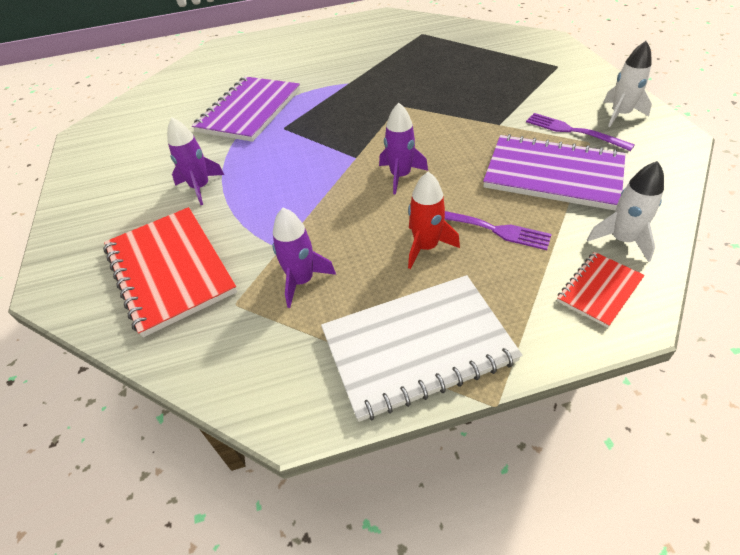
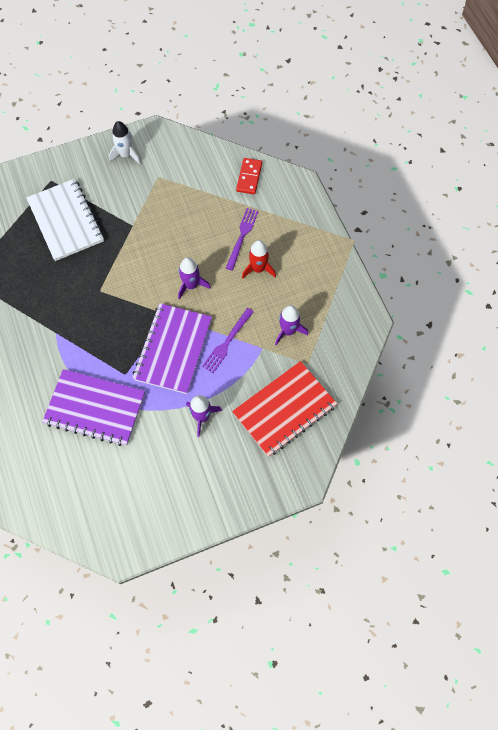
camera: 100 degrees left, 20 degrees up
(417, 347) = (327, 271): white notebook -> white notebook (66, 221)
(553, 174) = (191, 200): purple notebook -> purple notebook (173, 349)
(573, 131) = (144, 183): purple fork -> purple fork (227, 342)
(599, 290) = (285, 193): red notebook -> none
(622, 240) = (249, 177): white rocket -> red domino

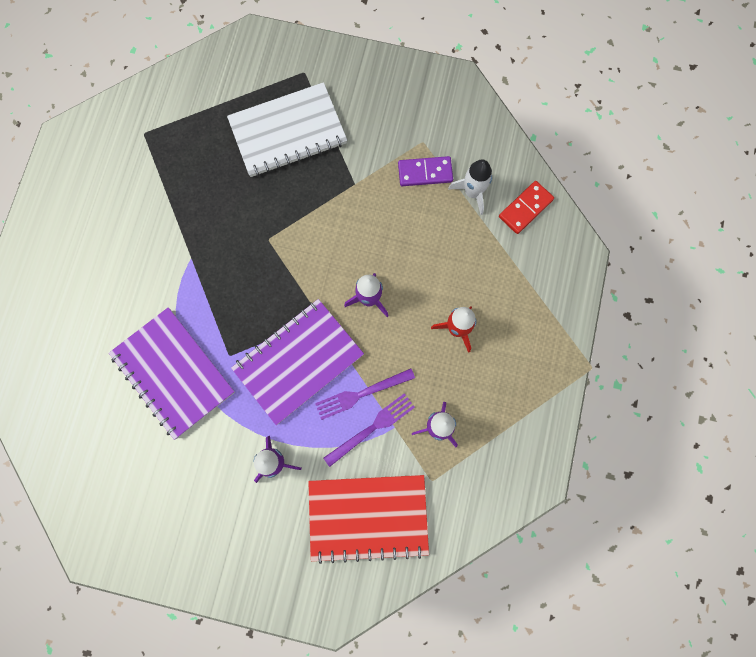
camera: 35 degrees right, 10 degrees up
(66, 221) = (288, 132): white notebook -> white notebook turned 60 degrees clockwise
(126, 155) = (406, 92): white rocket -> white rocket (472, 192)
(172, 193) = (425, 173): none -> purple domino
(242, 236) = (466, 277): purple fork -> purple fork (372, 428)

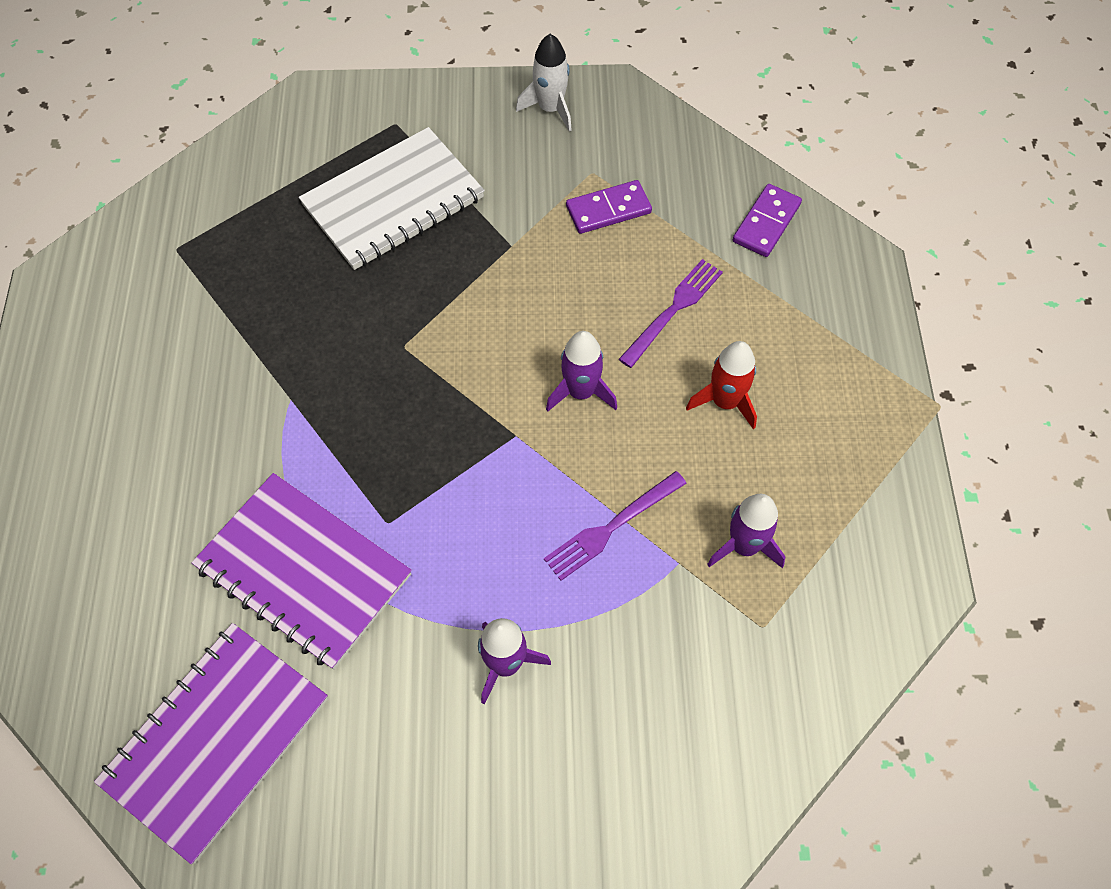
camera: 15 degrees left, 15 degrees down
(298, 361) = (499, 505): purple notebook -> purple notebook (216, 740)
(368, 517) = (681, 709): red notebook -> none
(372, 428) = (644, 572): purple fork -> purple fork (673, 310)
(472, 192) = (684, 220): white rocket -> white rocket (550, 109)
(525, 208) = (766, 223): red domino -> purple domino

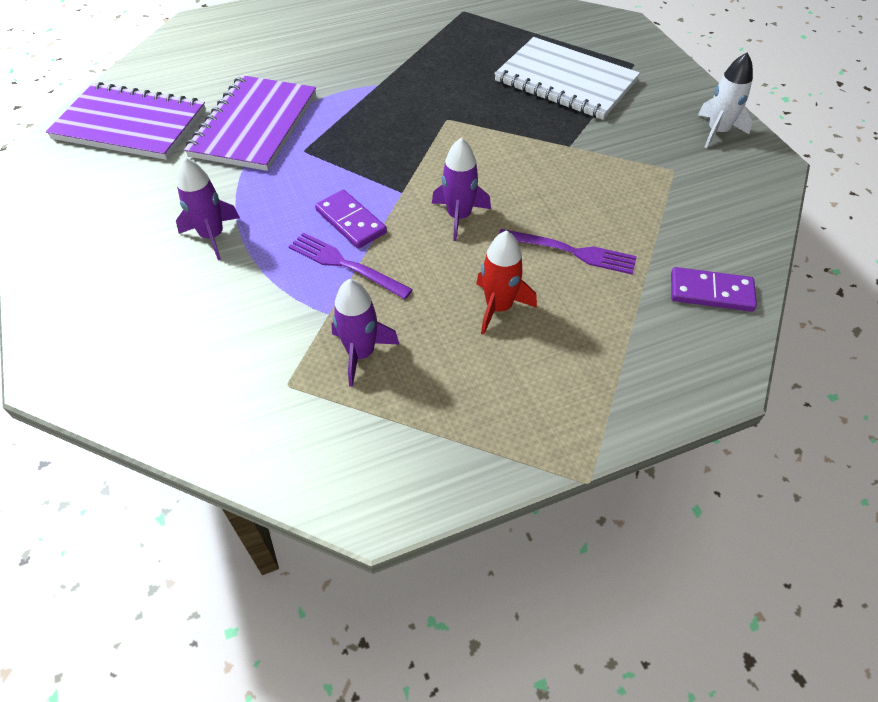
camera: 70 degrees right, 10 degrees down
(608, 210) = (644, 188): purple domino -> purple domino (350, 222)

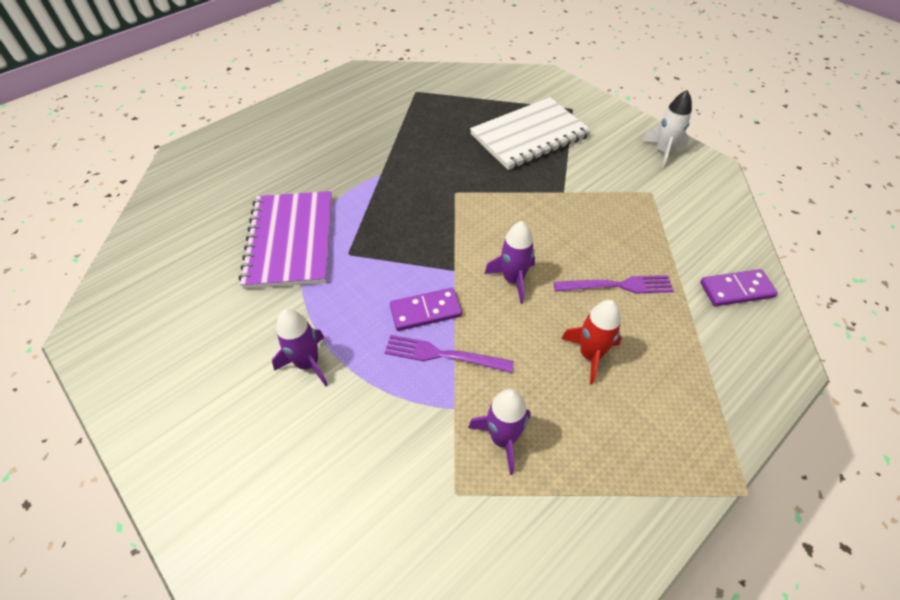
camera: 20 degrees left, 0 degrees up
(130, 124) = (170, 271): purple notebook -> none
(350, 222) = (425, 311): purple domino -> purple domino turned 45 degrees counterclockwise
(565, 81) = (529, 136): white notebook -> white notebook turned 45 degrees counterclockwise

